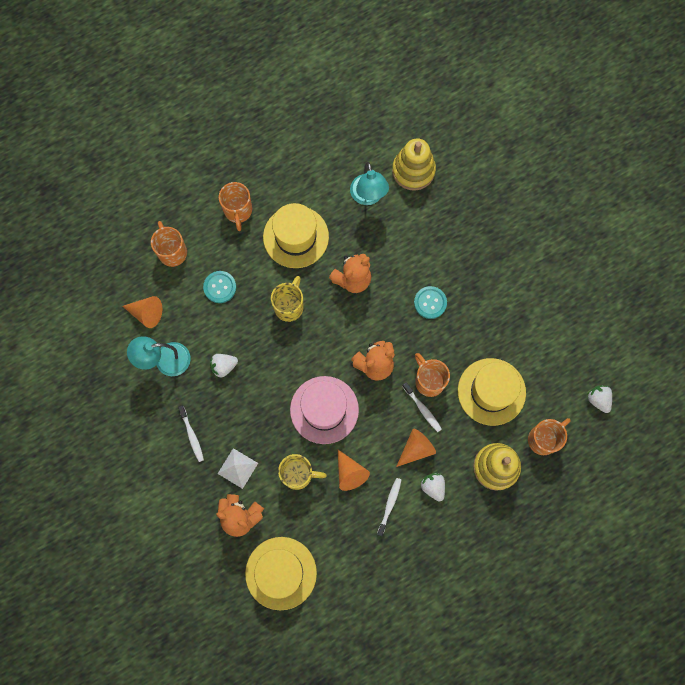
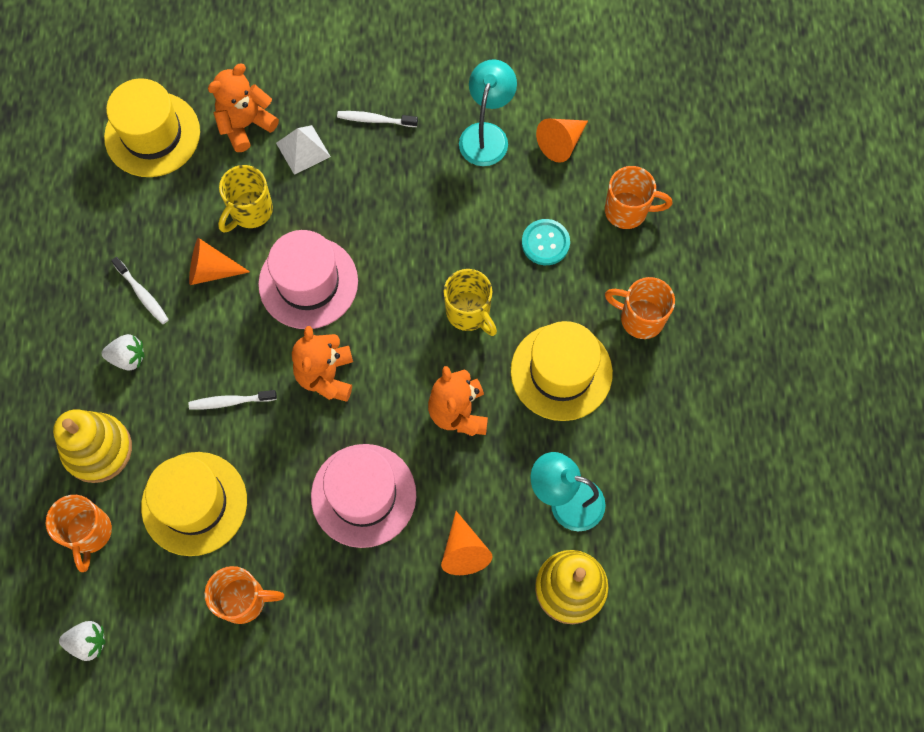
camera: 120 degrees right, 5 degrees down
(223, 366) = (438, 196): white strawberry -> none
(416, 449) = (187, 364): orange cone -> orange cone (463, 551)
(429, 381) = (261, 431): orange mug -> orange mug (244, 600)
(430, 303) = (363, 495): turquoise button -> pink hat

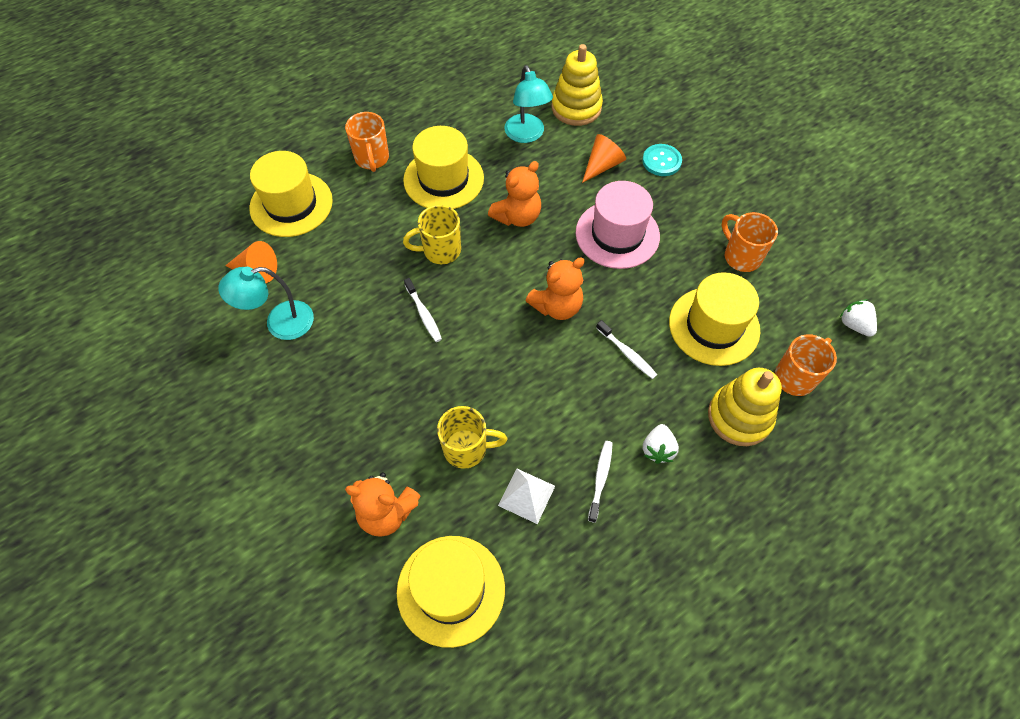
camera: 125 degrees left, 10 degrees down
(128, 357) = (657, 449): white strawberry -> white strawberry turned 135 degrees counterclockwise
(211, 270) = (539, 441): orange cone -> none
(303, 149) = (380, 447): white pyramid -> white pyramid (526, 495)
(308, 283) = (496, 364): pink hat -> none
(375, 120) = (315, 410): white toothbrush -> white toothbrush (424, 314)
(469, 313) = (440, 251): yellow mug -> yellow mug turned 120 degrees counterclockwise
(545, 243) = (351, 237): turquoise button -> turquoise button (661, 161)
(627, 211) = (291, 204): orange mug -> yellow hat

